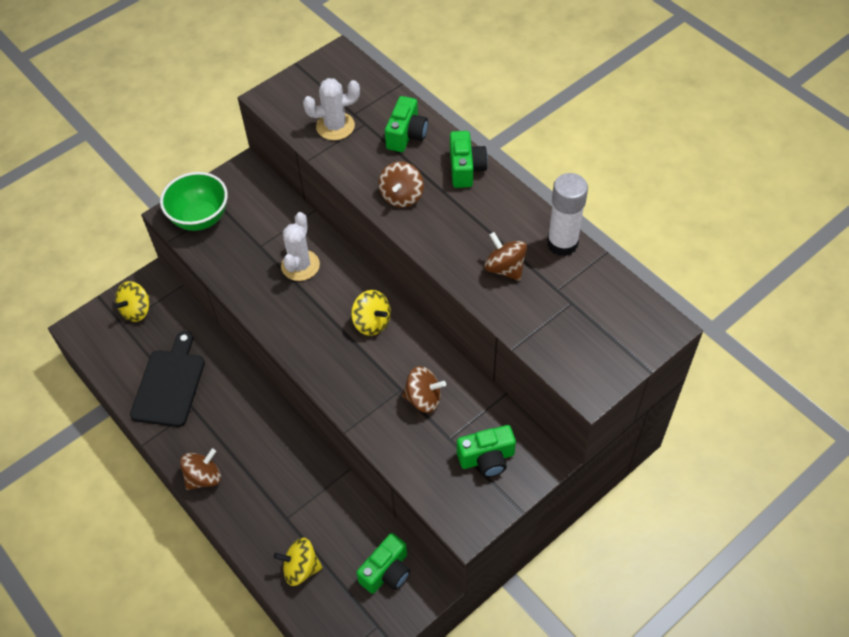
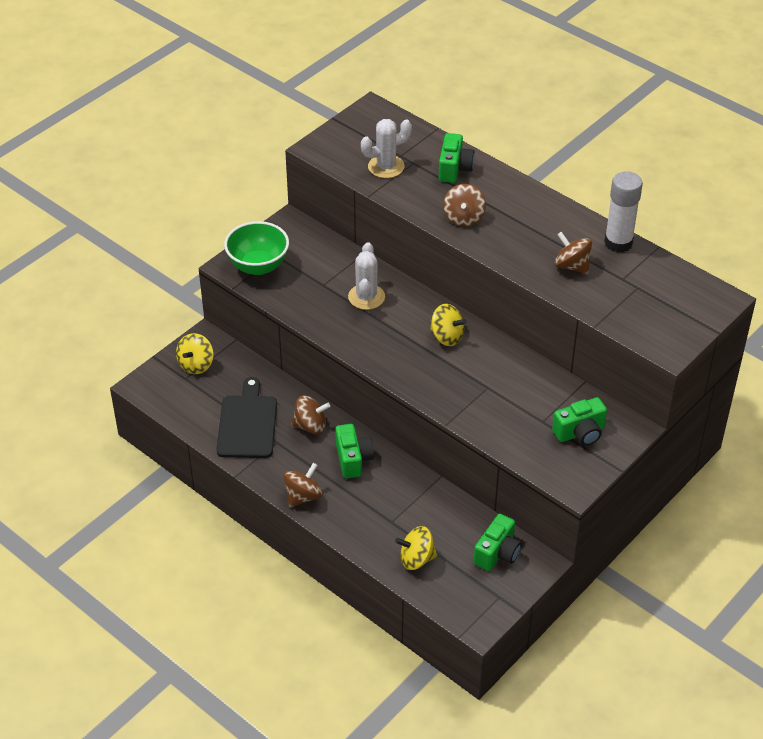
camera: 10 degrees left, 10 degrees down
(423, 399) = (511, 392): brown spinning top -> brown spinning top (310, 426)
(466, 169) = (516, 192): green camera -> green camera (353, 459)

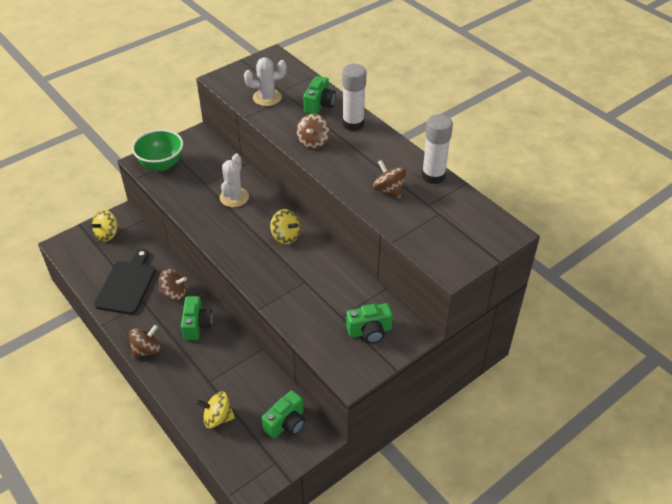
camera: 10 degrees right, 0 degrees up
(503, 189) = (353, 124): none -> white glue stick

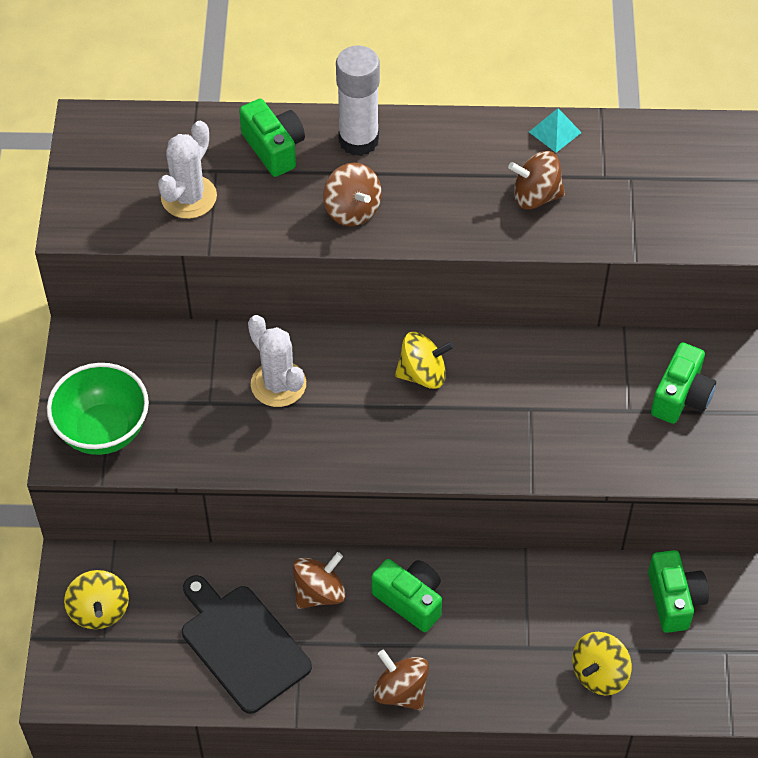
camera: 50 degrees left, 10 degrees up
(147, 350) = (401, 691): brown spinning top -> brown spinning top turned 45 degrees counterclockwise
(433, 176) = (555, 132): white glue stick -> turquoise pyramid

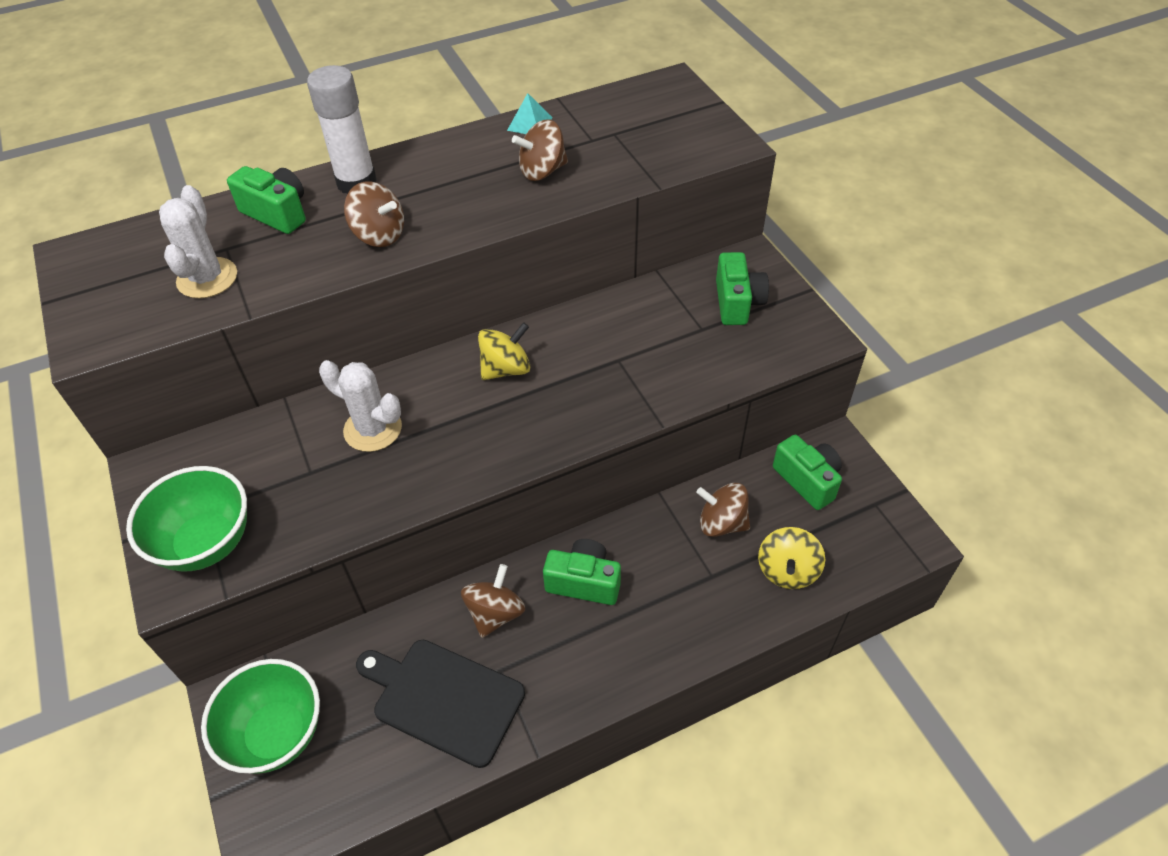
camera: 25 degrees left, 5 degrees down
(99, 610) = (277, 733): yellow spinning top -> green bowl
(401, 691) = (622, 671): brown spinning top -> brown spinning top (721, 523)

